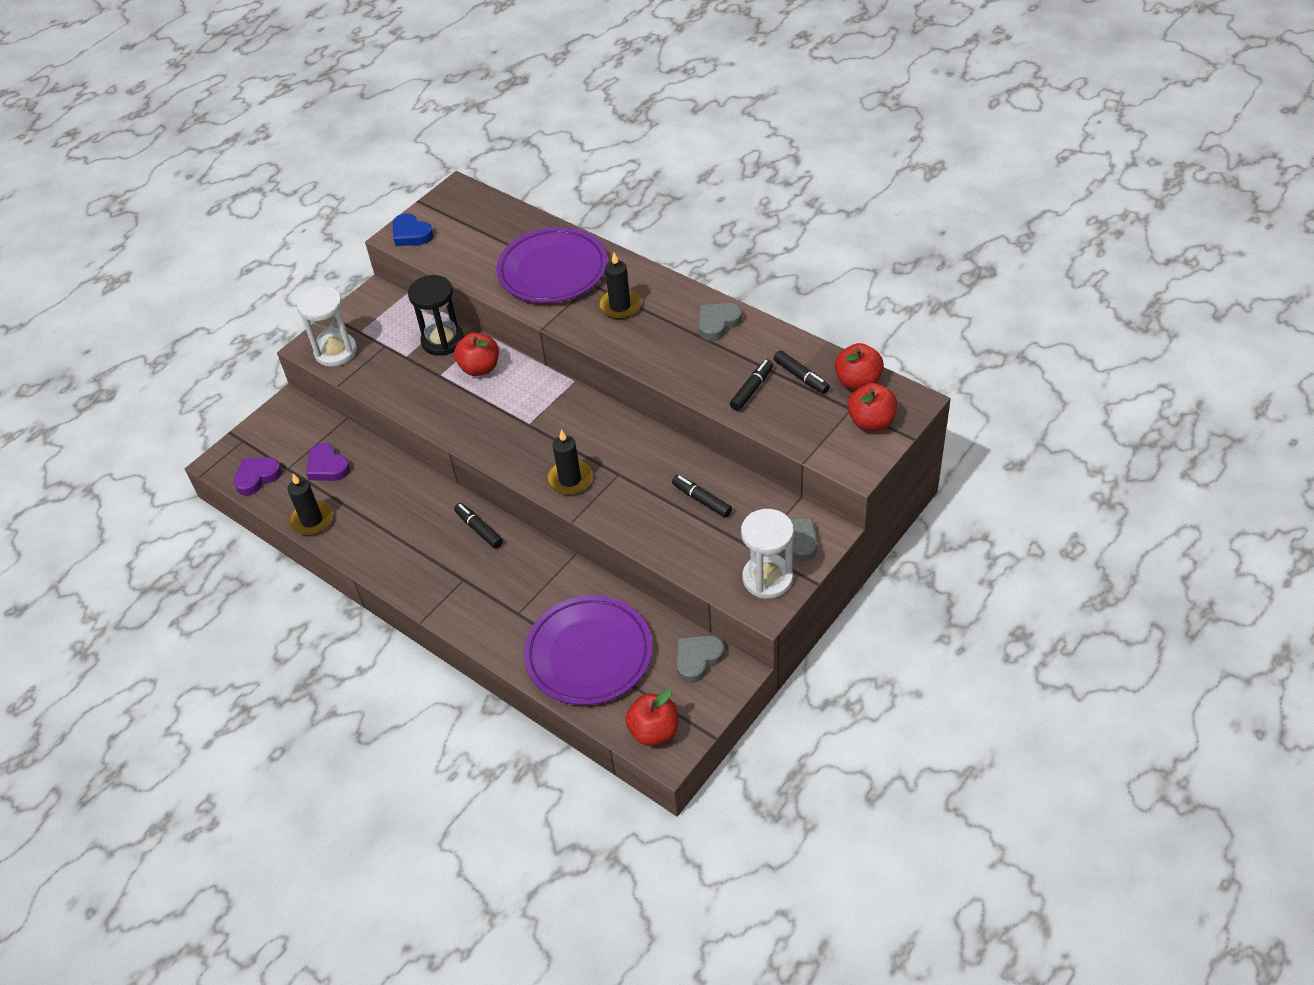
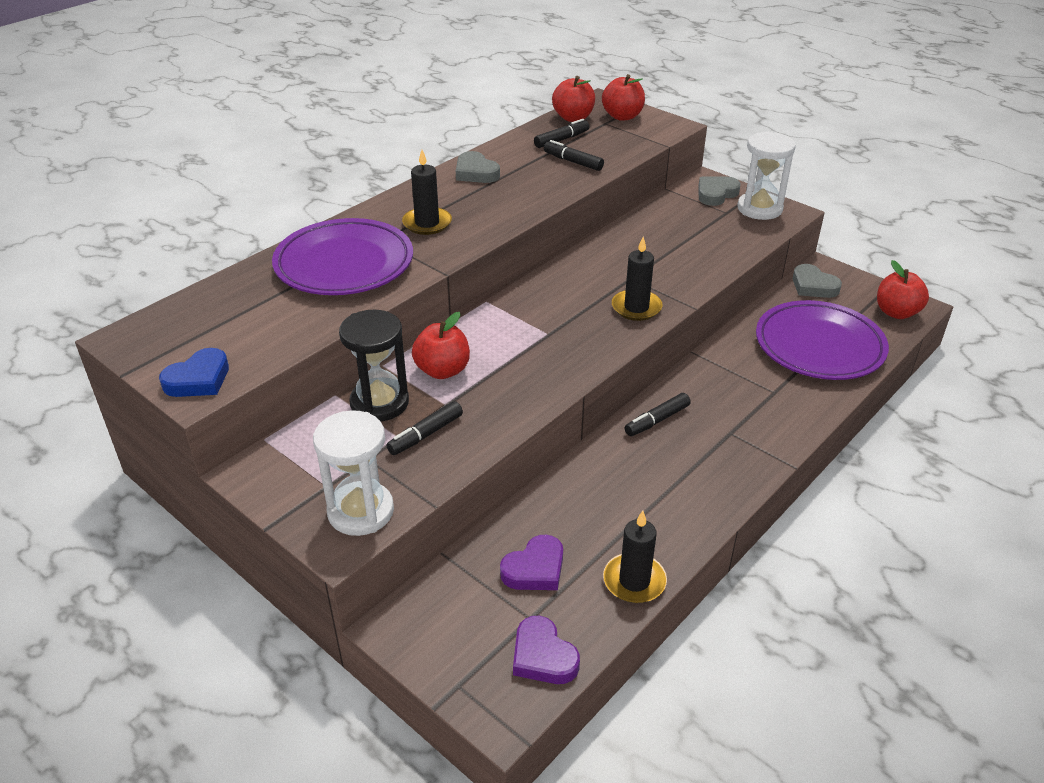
camera: 90 degrees left, 10 degrees down
(702, 500) = (668, 234): black marker -> black marker (425, 434)

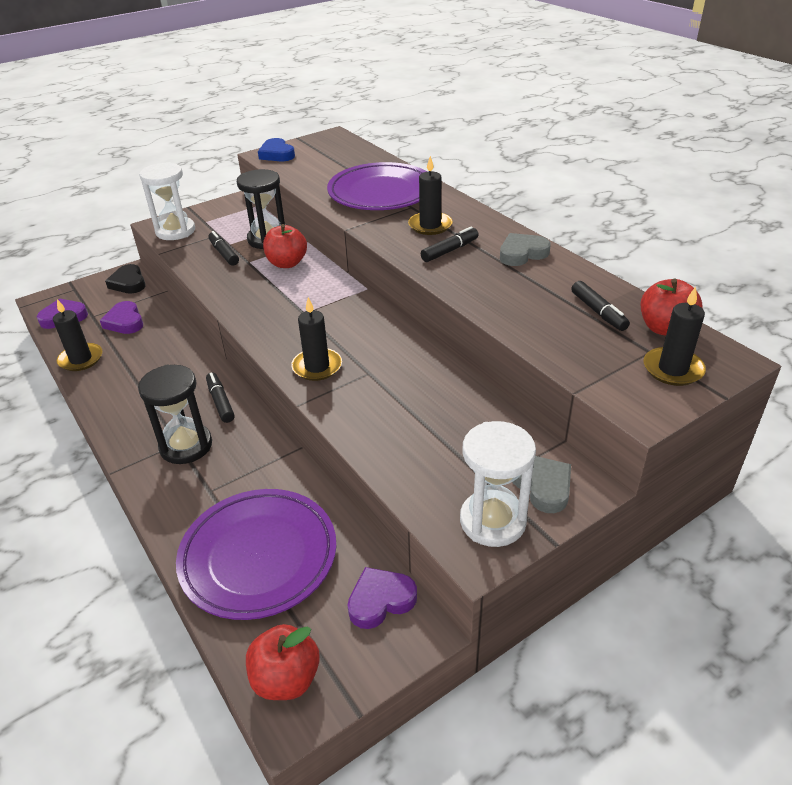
camera: 105 degrees right, 0 degrees up
(427, 611) = (128, 283): none -> black heart
(573, 162) = (538, 312): black marker -> black marker (450, 250)
(622, 116) = (673, 369): red apple -> black candle
(731, 425) = (186, 446): none -> black hourglass
(813, 286) = (380, 600): grey heart -> purple heart

